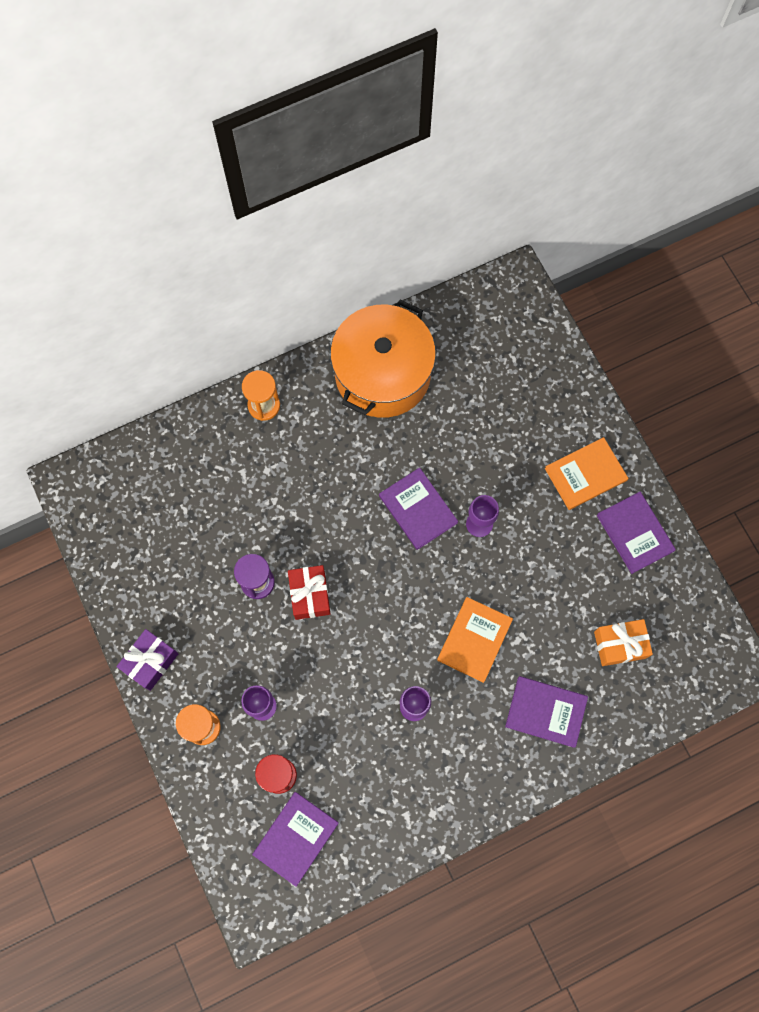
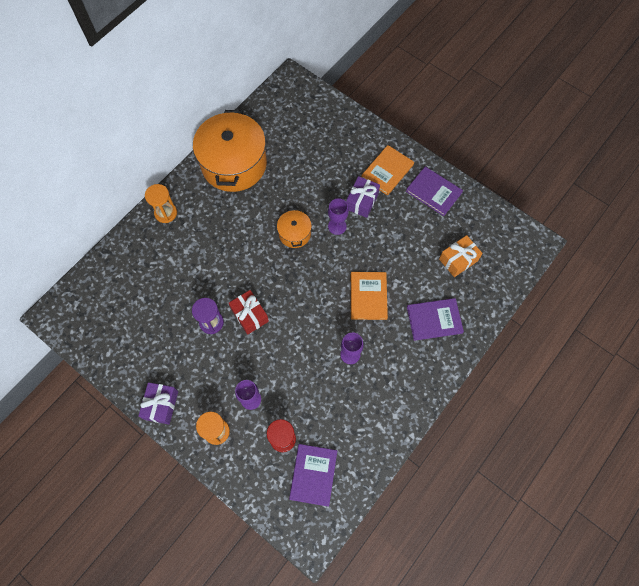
camera: 25 degrees left, 5 degrees down
(418, 509) = (294, 234): purple book -> orange pot
(529, 503) = (362, 201): none -> purple gift

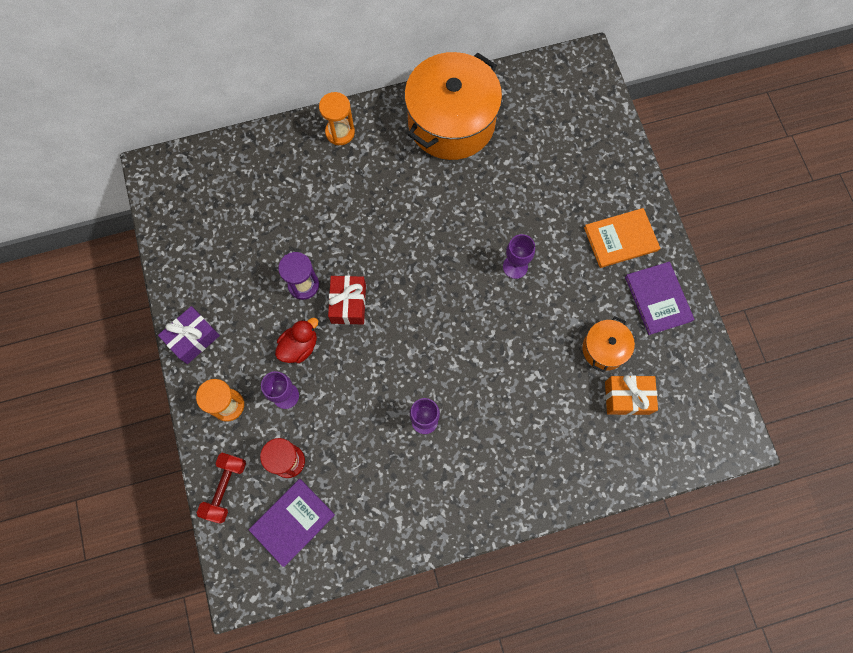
camera: 35 degrees right, 5 degrees up
(237, 362) = (299, 346): none -> red duck
(254, 485) = (225, 488): none -> red dumbbell
(294, 234) = (461, 244): orange pot -> orange pot (604, 349)
(362, 201) = (564, 256): purple gift -> none
(368, 296) = (492, 370): orange book -> none
(434, 320) = (547, 447): purple book -> none

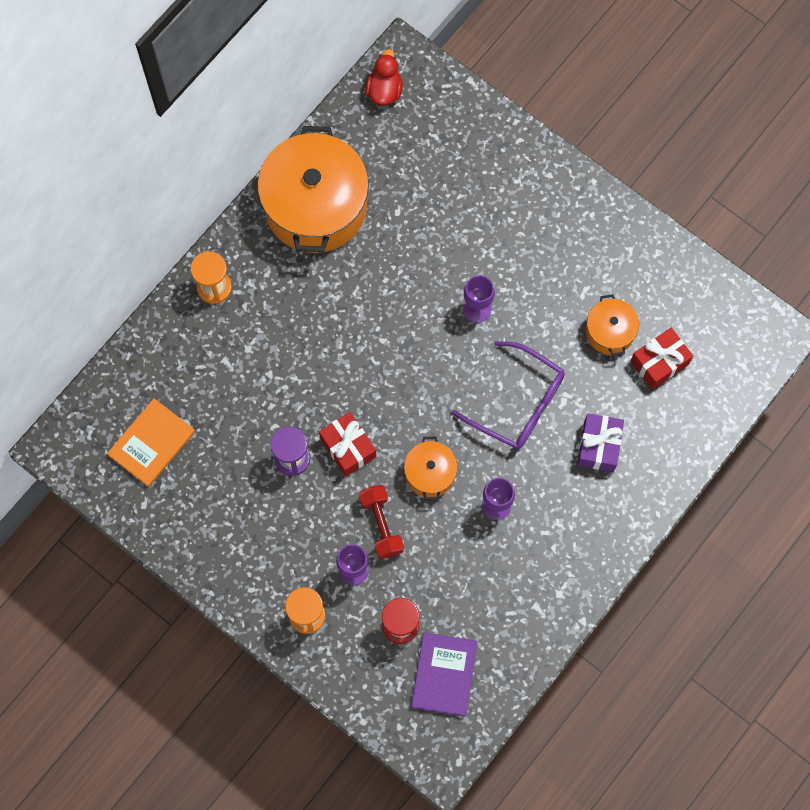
camera: 35 degrees left, 0 degrees up
(193, 338) = (226, 579): purple gift -> purple gift (599, 446)
(225, 488) = (361, 688): red dumbbell -> red dumbbell (381, 525)
(299, 346) = (332, 517): red duck -> red duck (384, 90)
(393, 363) = (430, 473): none -> orange pot
(496, 356) = (518, 403): none -> purple glasses
(620, 239) = (555, 218): orange book -> orange book (151, 443)
(627, 397) = (659, 362): orange gift -> red gift
(658, 299) = (626, 253): purple book -> none

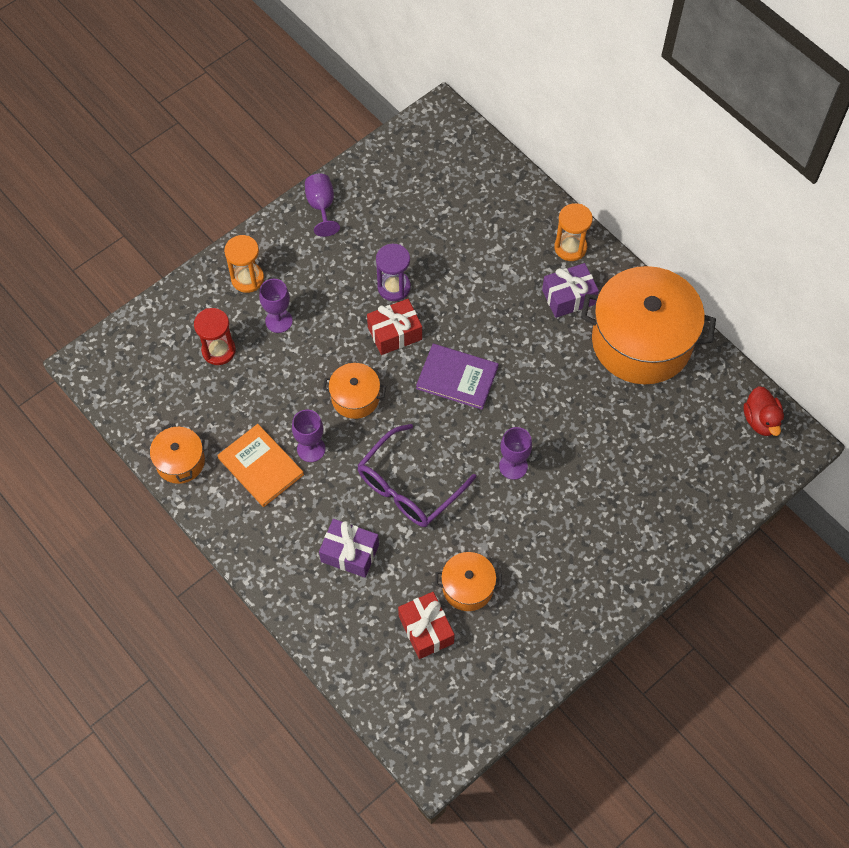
camera: 100 degrees right, 10 degrees down
(151, 443) = (431, 182): orange book -> orange book (261, 466)
(201, 555) = (321, 206): none -> purple goblet
(275, 281) = (568, 297): none -> purple gift
(381, 525) = (315, 349): red dumbbell -> none
(384, 90) = (761, 420): red duck -> red duck turned 60 degrees clockwise
(444, 674) = (165, 379): purple book -> purple book (457, 378)
(535, 634) = (180, 461): none -> orange pot

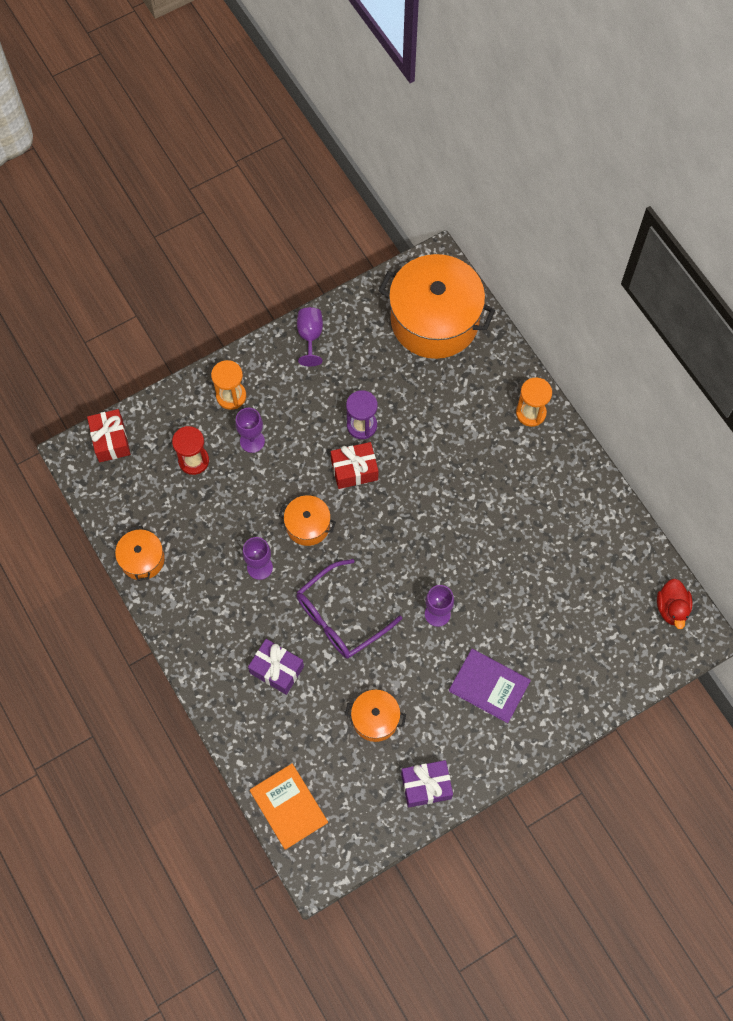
camera: 10 degrees right, 5 degrees up
(261, 466) = (212, 576): orange book -> orange book (288, 806)
(426, 629) = (331, 751): red gift -> red gift (111, 440)
(457, 378) = (403, 522): purple book -> purple book (489, 686)
(568, 297) = (519, 461): purple gift -> purple gift (426, 786)
(641, 341) = (578, 514): orange pot -> orange pot (435, 320)

